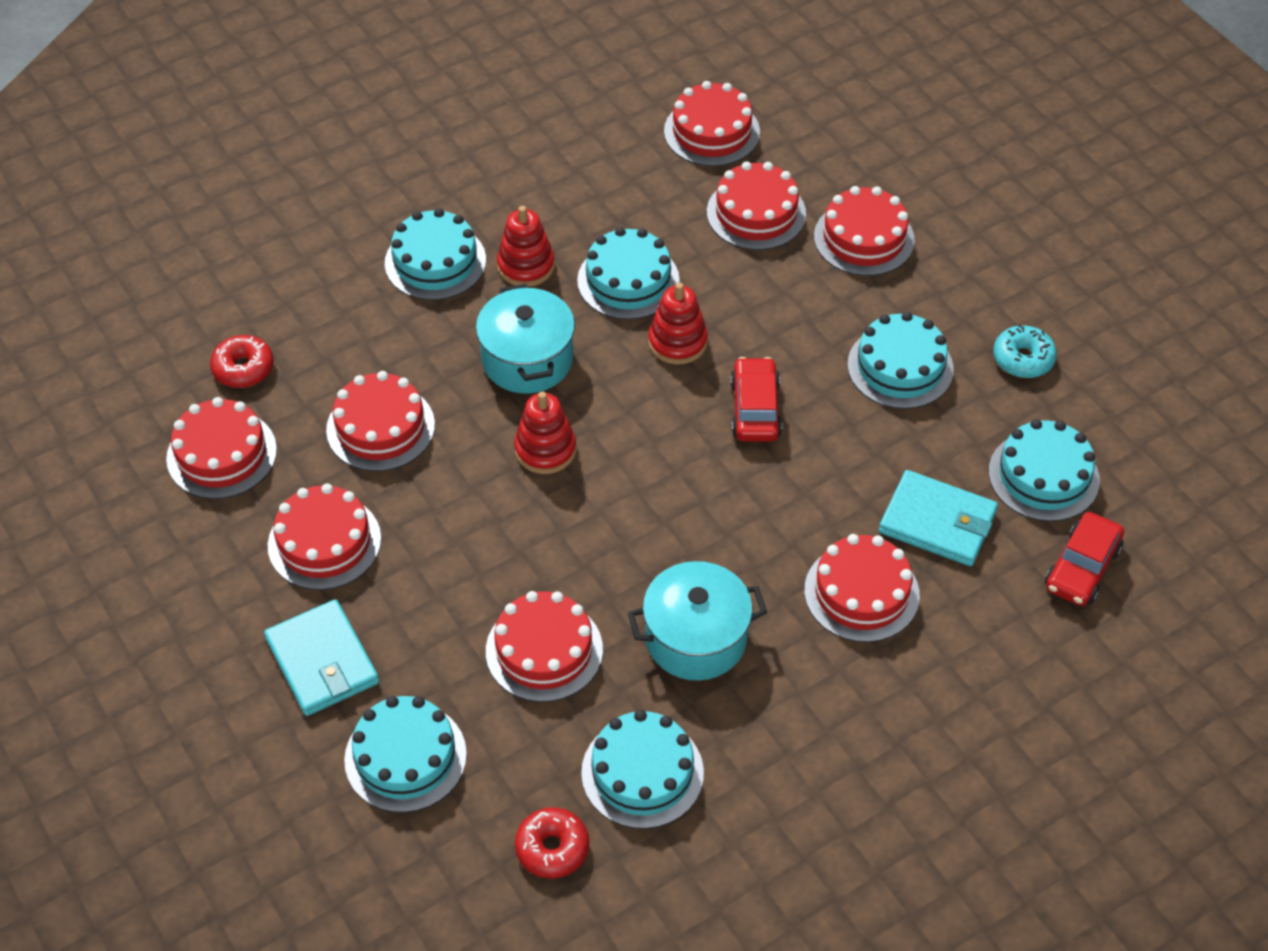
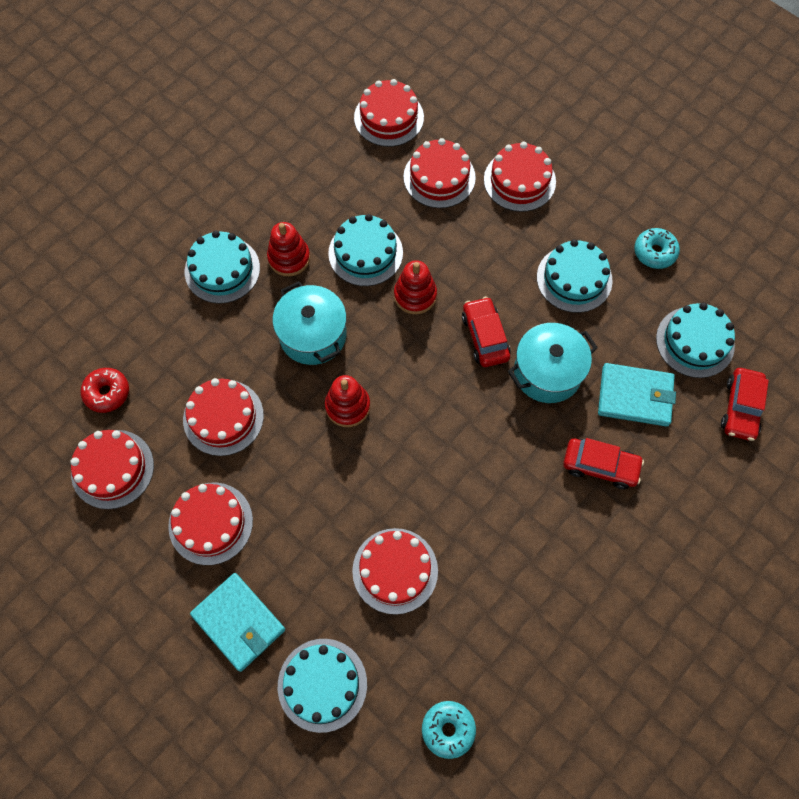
camera: 15 degrees left, 15 degrees up
(552, 848) = (448, 729): red donut -> turquoise donut
(642, 772) = (492, 650): turquoise cake -> none
(696, 638) = (498, 532): turquoise pot -> turquoise pot (547, 372)
(861, 592) = (600, 466): red cake -> red car

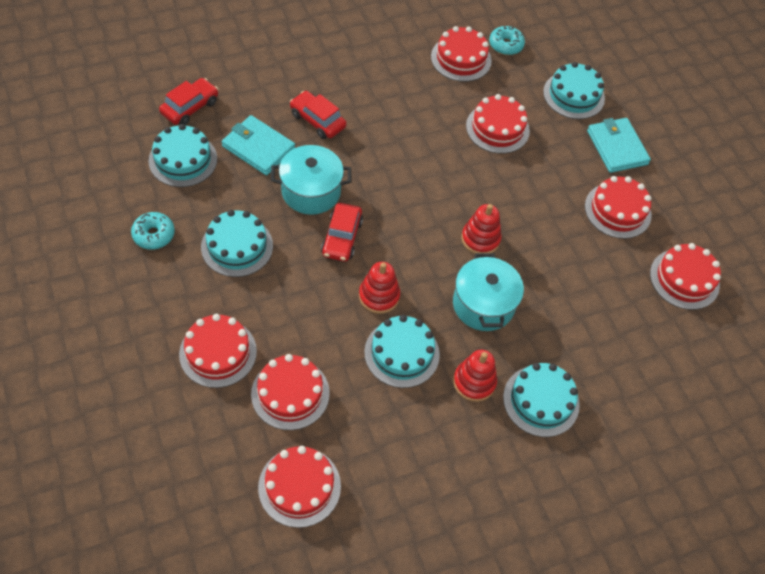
camera: 160 degrees left, 10 degrees down
(107, 393) = (676, 339): red donut -> none
(223, 417) = (583, 276): red cake -> red cake (461, 59)

